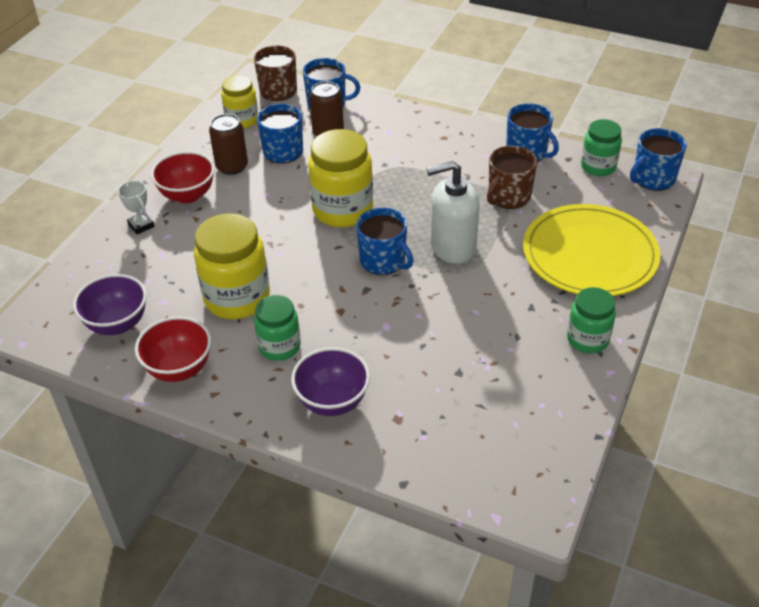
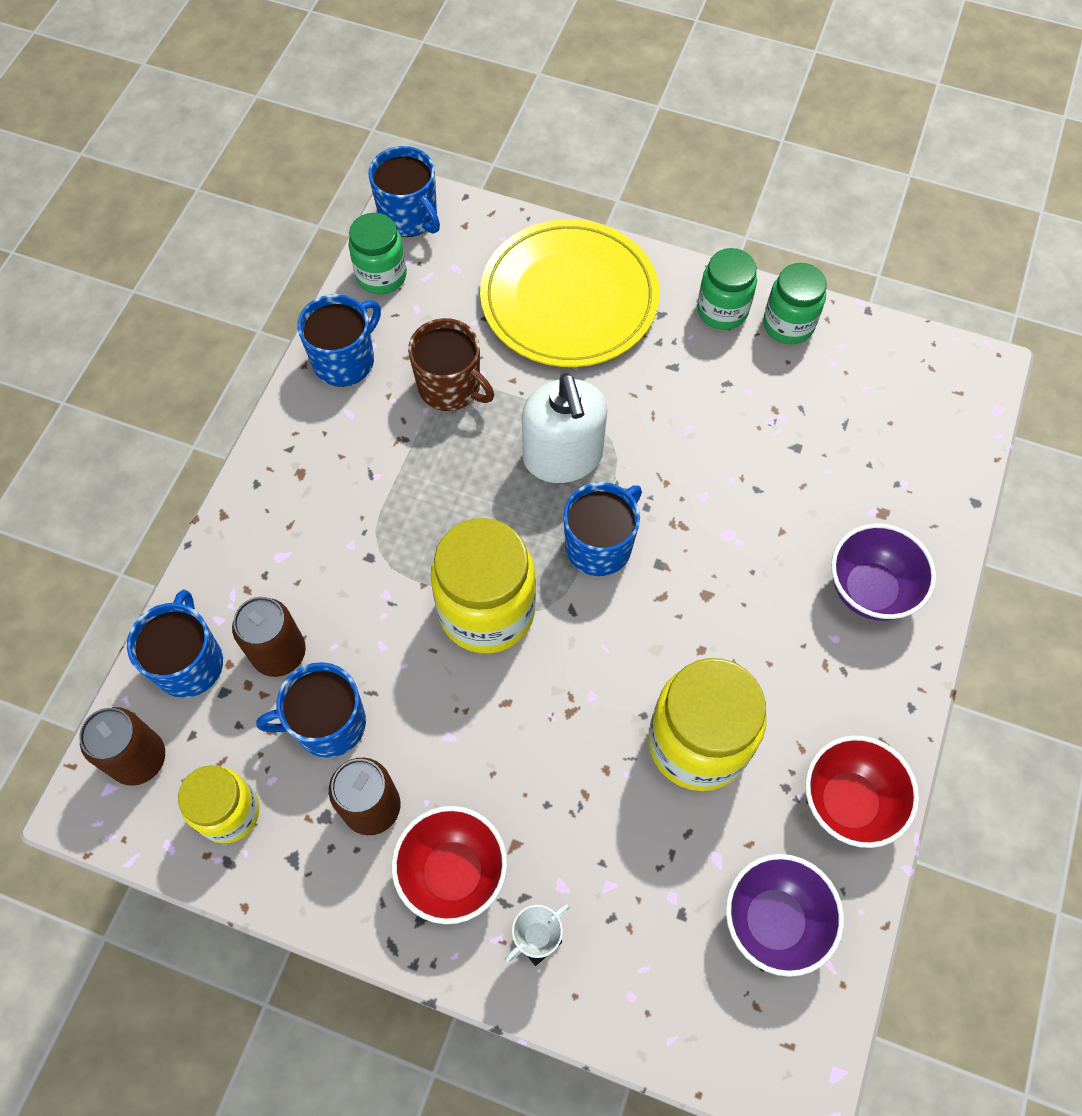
camera: 95 degrees left, 20 degrees up
(277, 92) = (139, 759): brown mug -> brown can
(279, 346) = (785, 668): green jar -> green jar (788, 325)

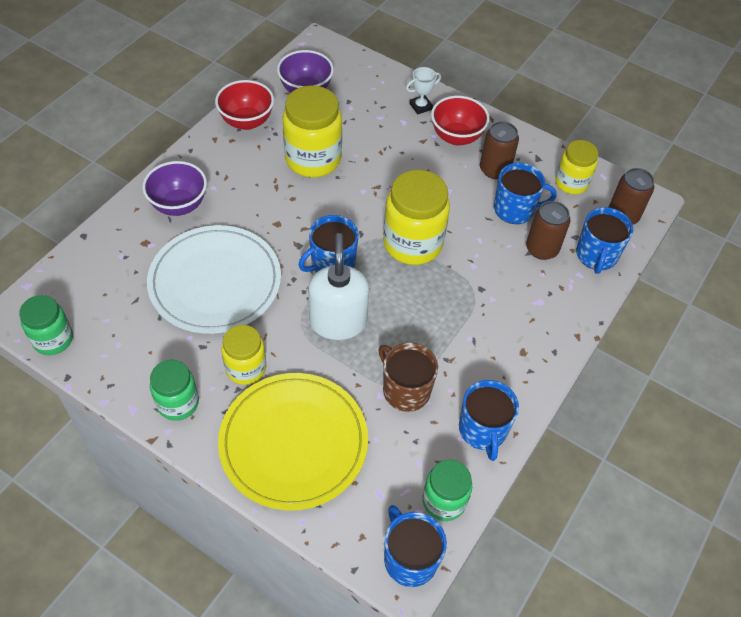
camera: 170 degrees left, 10 degrees down
(345, 360) = (483, 430): blue mug -> blue mug turned 60 degrees counterclockwise
(659, 368) = (246, 368): none -> yellow jar
(753, 475) = (215, 282): none -> white plate
(788, 325) = (134, 379): green jar -> green jar (53, 339)

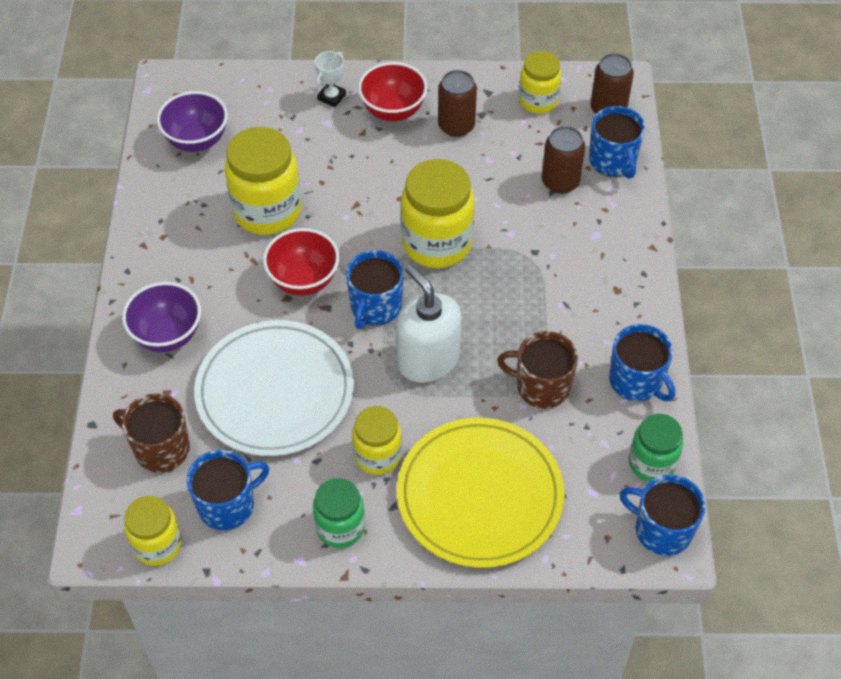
camera: 30 degrees left, 0 degrees up
(53, 339) = (157, 545): green jar -> yellow jar
(110, 276) = (160, 448): none -> brown mug
(247, 121) = (162, 208): red bowl -> red bowl (303, 280)
(515, 209) = (506, 156): blue mug -> blue mug (227, 505)

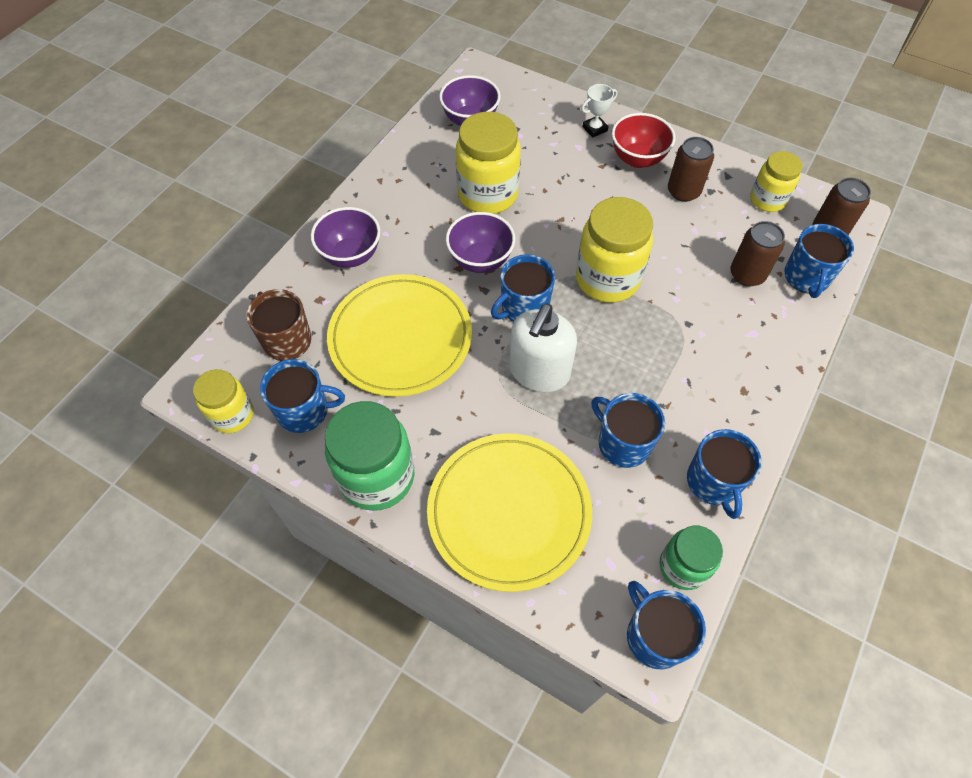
camera: 30 degrees right, 5 degrees up
(275, 391) = (400, 337): white plate -> yellow plate
(303, 280) = (480, 260): red bowl -> purple bowl
(340, 527) = (377, 477): green jar -> green jar, size x1.65
(377, 455) = (446, 432): yellow jar -> none
(428, 360) = (539, 372): white soap dispenser -> white soap dispenser turned 150 degrees counterclockwise
(541, 386) = (622, 443): brown mug -> blue mug

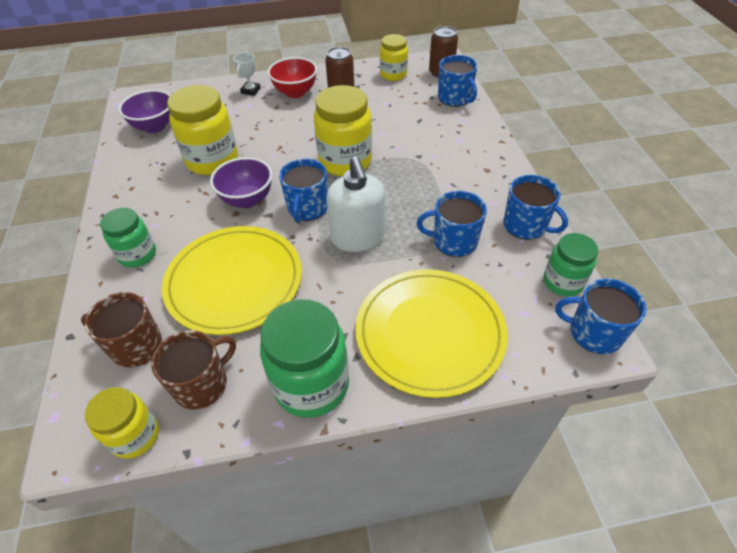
camera: 40 degrees left, 10 degrees down
(304, 411) = (202, 384): blue mug -> brown mug
(351, 255) = (138, 255): purple bowl -> green jar
(747, 274) = (423, 114): brown can -> none

